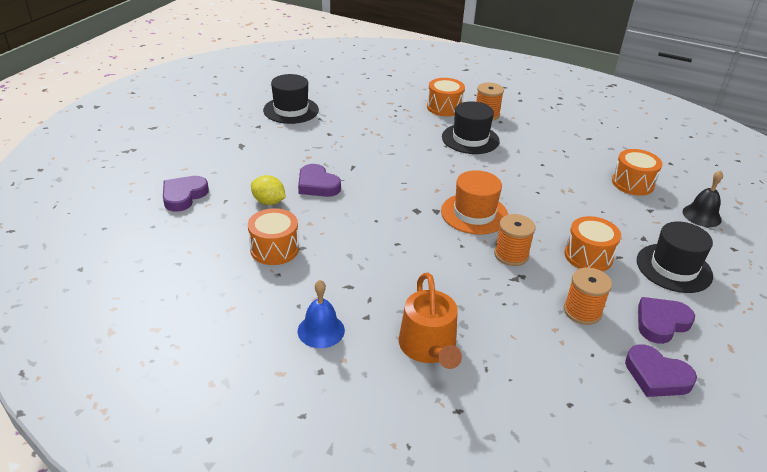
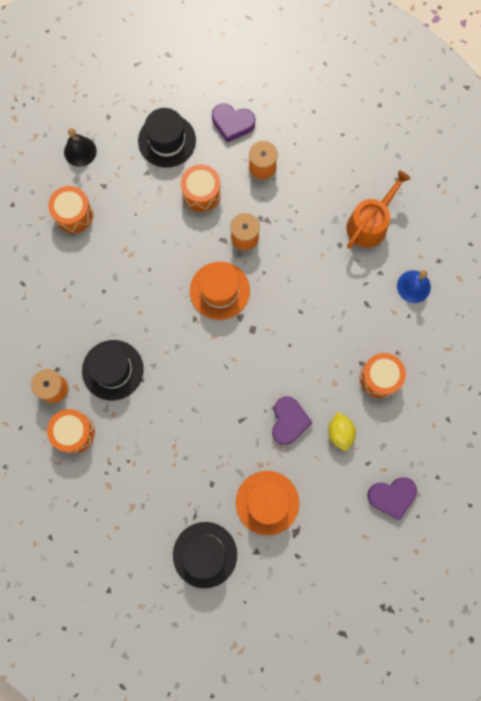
camera: 130 degrees left, 40 degrees up
(279, 146) = (267, 502): none -> orange hat
(656, 376) = (281, 106): purple heart -> none

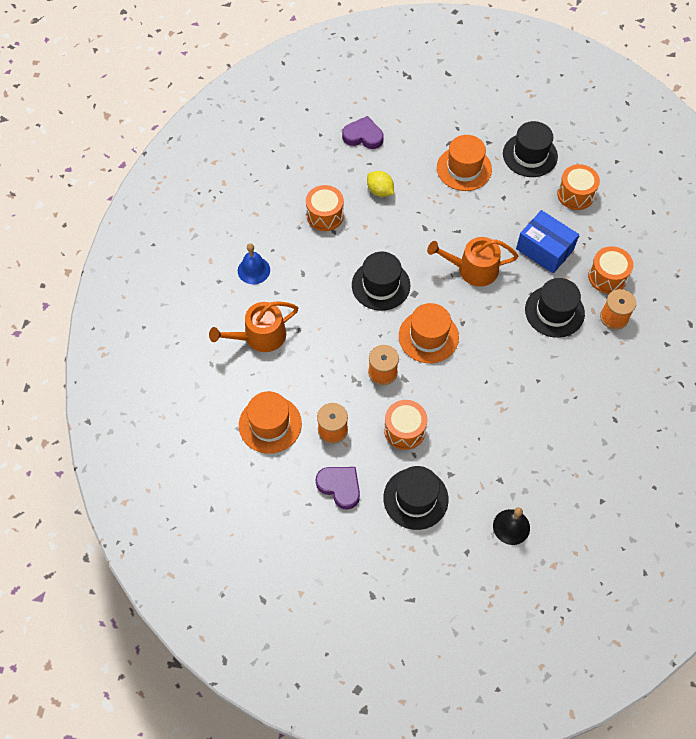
camera: 155 degrees left, 15 degrees down
(73, 214) = (541, 464): orange drum -> orange drum (575, 194)
(146, 437) = (544, 249): none -> blue box
(208, 381) = (472, 269): none -> orange watering can
(288, 324) = (381, 285): none -> black hat
(289, 421) = (418, 215): purple heart -> none
(317, 149) = (270, 424): none -> orange hat
(340, 433) = (380, 191): yellow lemon -> yellow lemon turned 60 degrees counterclockwise

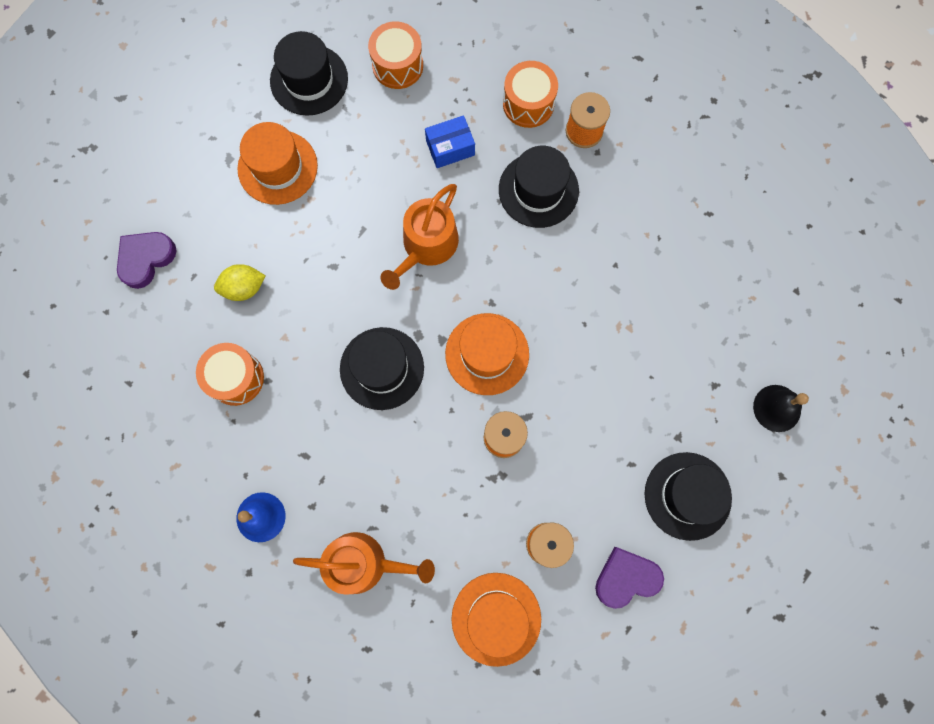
camera: 60 degrees left, 15 degrees up
(260, 336) = (364, 563): orange watering can -> orange watering can turned 90 degrees counterclockwise
(404, 430) = (594, 457): orange drum -> none
(544, 249) = (450, 148): blue box -> blue box, size x0.65

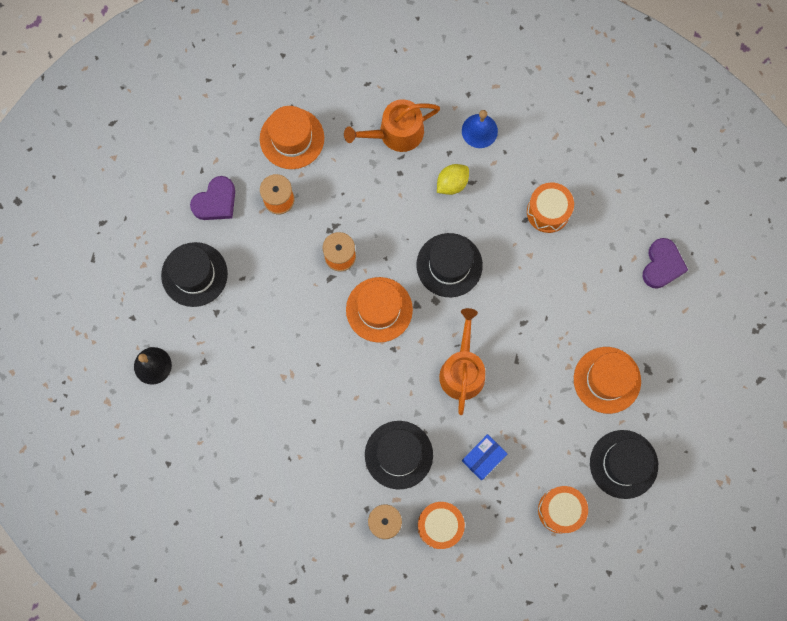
camera: 155 degrees right, 0 degrees up
(244, 288) = (579, 277): yellow lemon -> yellow lemon (452, 183)

